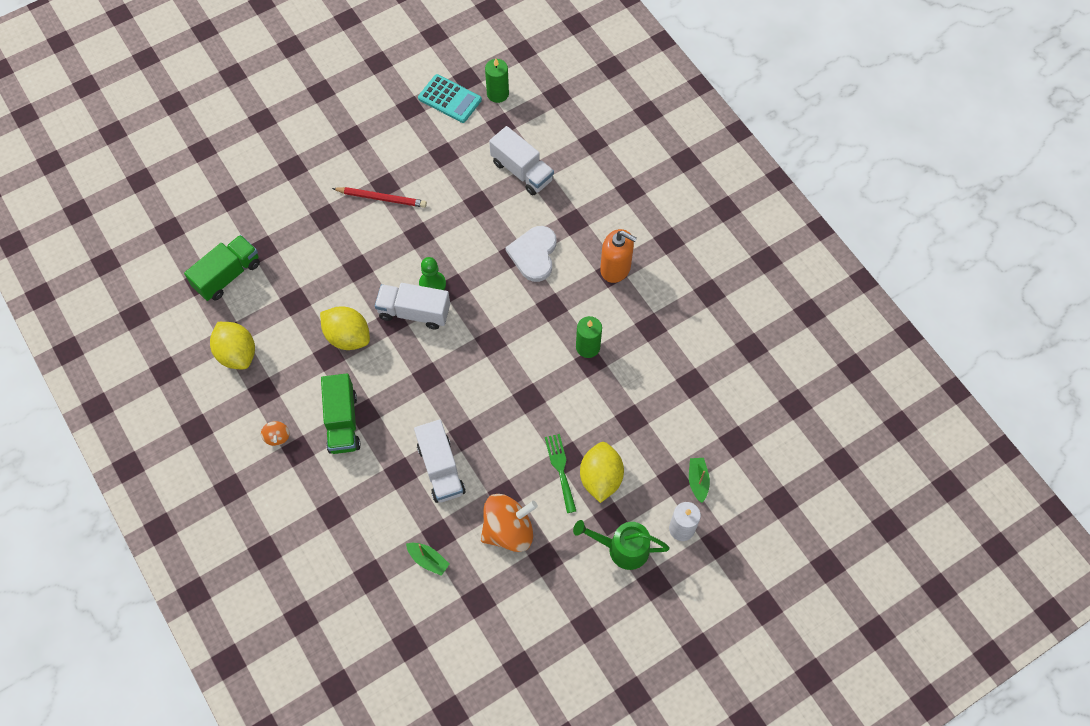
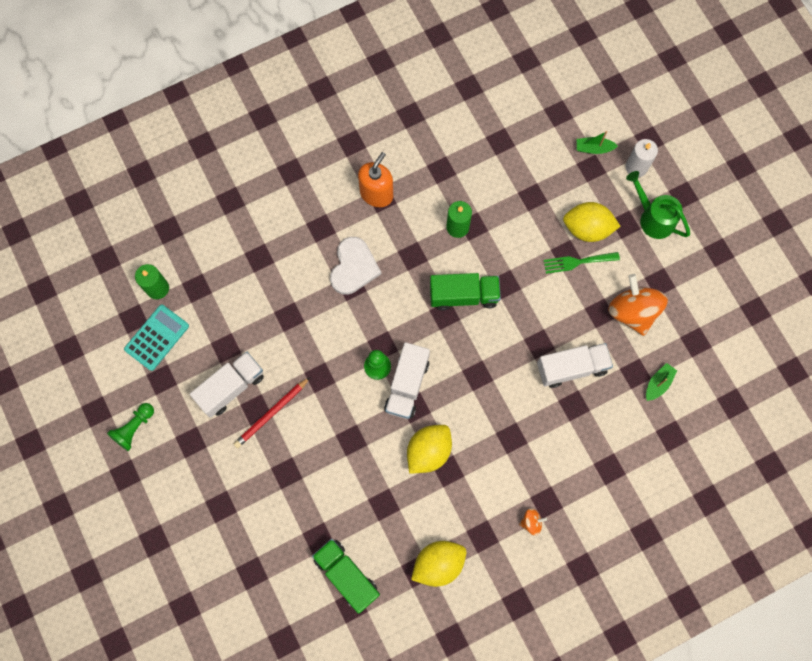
camera: 85 degrees left, 10 degrees up
(342, 422) = (519, 458): green truck -> green truck (463, 295)
(363, 92) = (134, 428): none -> green pawn
(381, 198) = (271, 413): red pencil -> red pencil turned 150 degrees counterclockwise
(522, 171) = (256, 271): white truck -> white truck (231, 387)
(534, 254) = (353, 267): white heart -> white heart turned 90 degrees counterclockwise
(622, 548) = (652, 218): green watering can -> green watering can turned 120 degrees clockwise

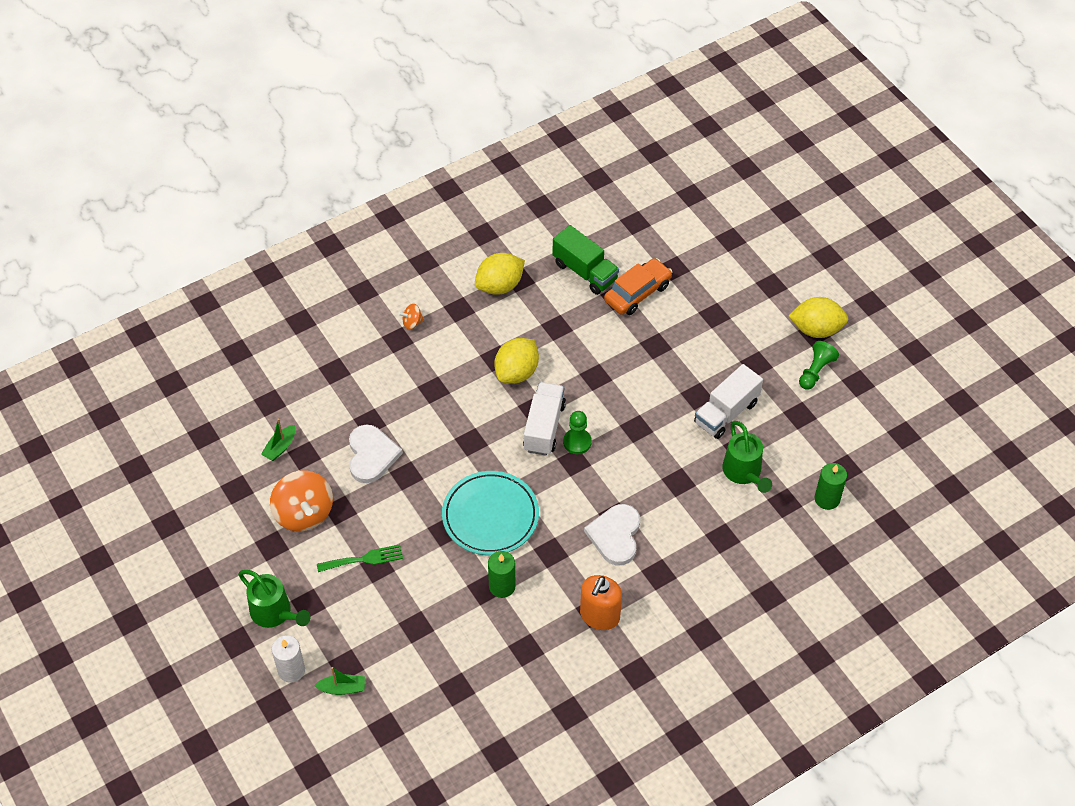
camera: 175 degrees right, 20 degrees down
(157, 337) = (815, 452): turquoise calculator -> none
(227, 320) = (744, 473): none -> green watering can
(271, 413) = (680, 393): red pencil -> none
(295, 542) = (637, 293): none -> orange car
(463, 295) = (490, 516): green truck -> turquoise plate
(572, 368) = (371, 455): white truck -> white heart
(587, 228) = (352, 596): yellow lemon -> yellow lemon (816, 329)

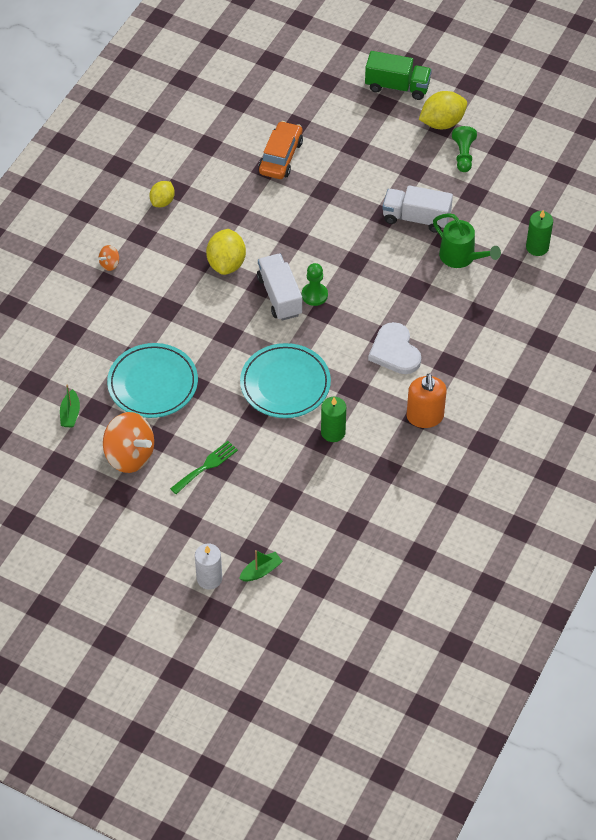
camera: 30 degrees left, 0 degrees up
(275, 613) = (163, 543): green watering can -> none
(371, 455) = (153, 383): white heart -> turquoise plate
(499, 286) = (162, 201): yellow lemon -> yellow lemon, size x0.63
(585, 272) = (225, 159): green truck -> green truck (397, 86)
(726, 413) = (416, 218): white truck -> white truck turned 90 degrees clockwise

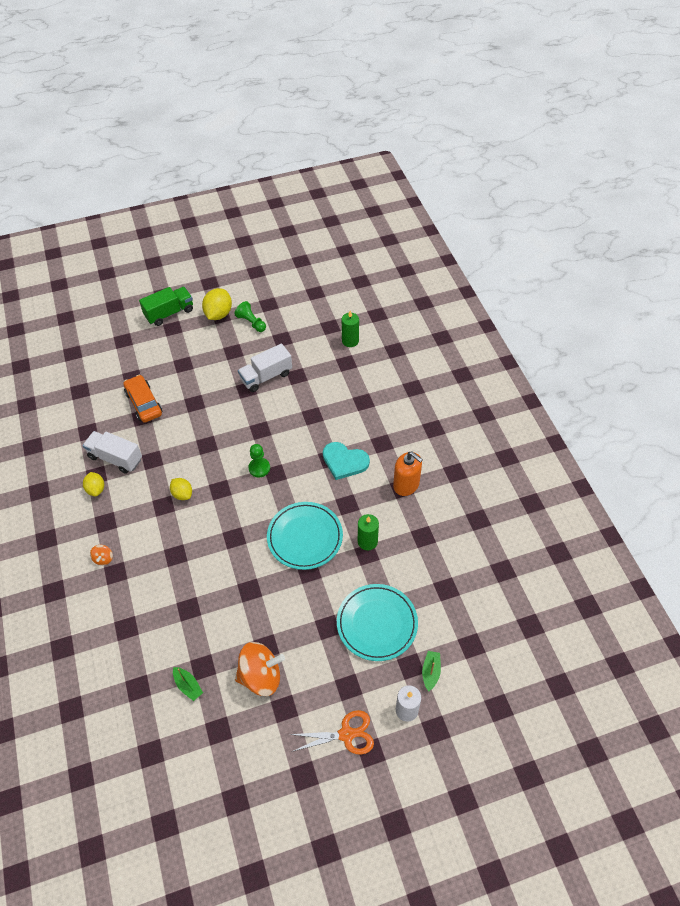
camera: 45 degrees left, 0 degrees up
(145, 552) = (346, 734): none -> orange scissors
(153, 383) = (221, 613): turquoise plate -> turquoise plate (377, 623)
(206, 466) = (318, 635): green fork -> none
(226, 263) = (182, 494): yellow lemon -> yellow lemon, size x0.63
(279, 296) = (239, 486): white truck -> white truck (115, 458)
(395, 351) = (344, 461): white heart -> turquoise heart
(461, 257) = (317, 378): green watering can -> none

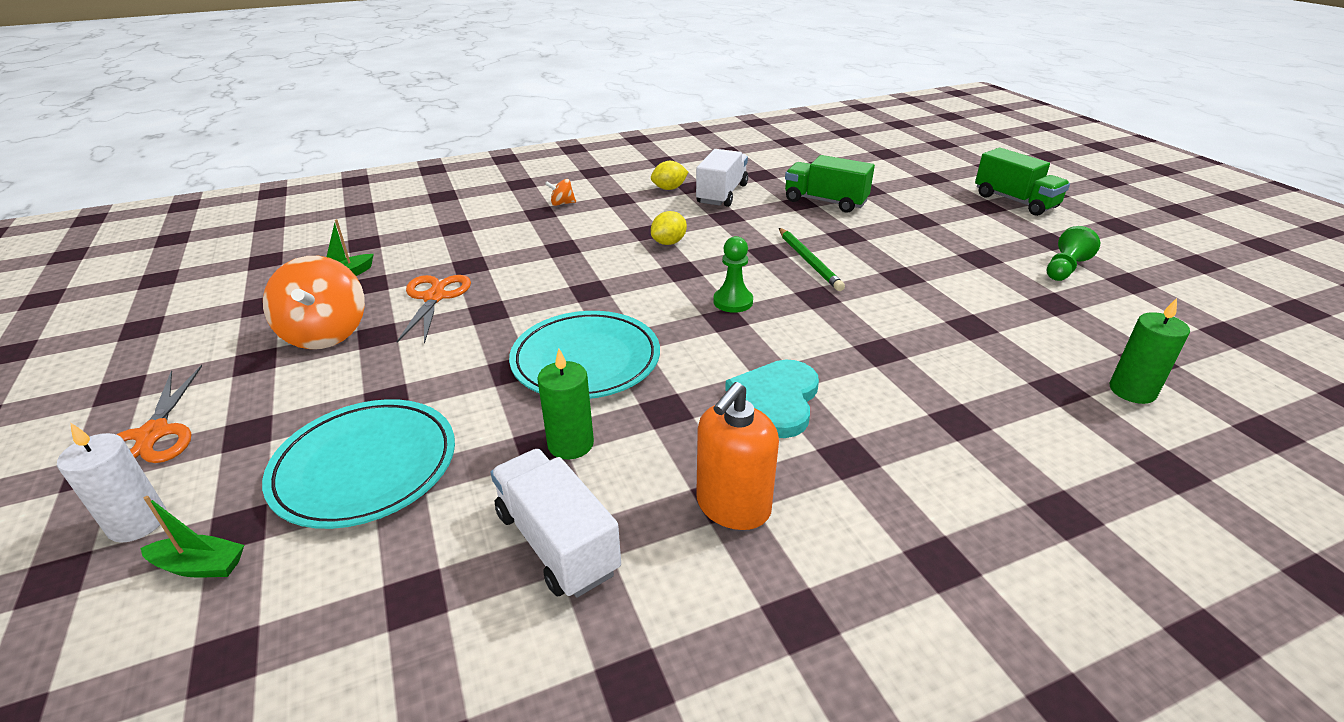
camera: 85 degrees right, 20 degrees down
(144, 403) = (825, 201): orange car -> green truck
(218, 314) = (1054, 238): yellow lemon -> none
(221, 427) = (808, 261): none -> green pencil
(228, 622) = (435, 297): none -> orange scissors
(266, 376) = (945, 293): white truck -> white truck (557, 542)

